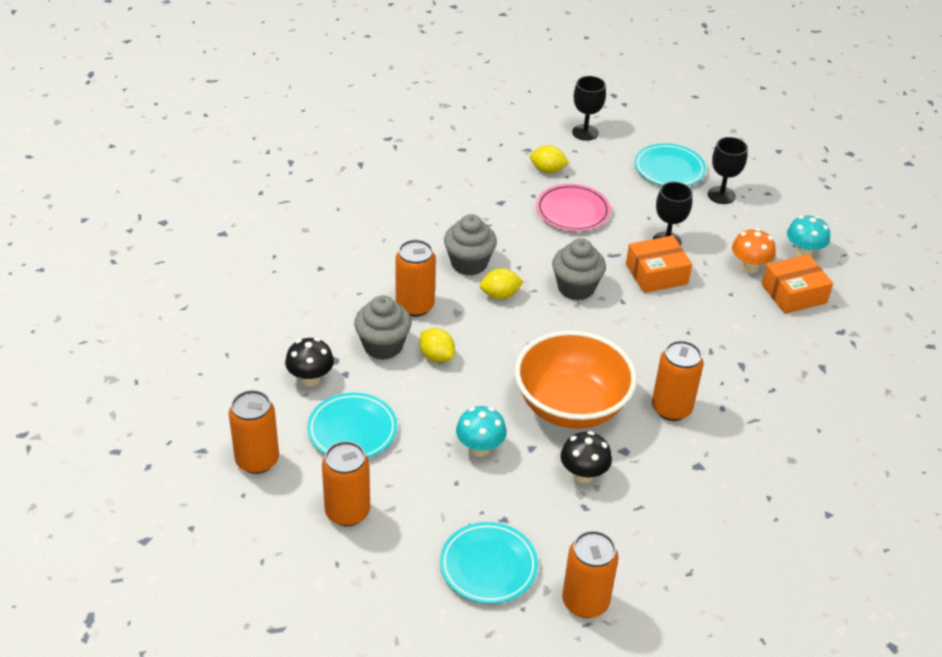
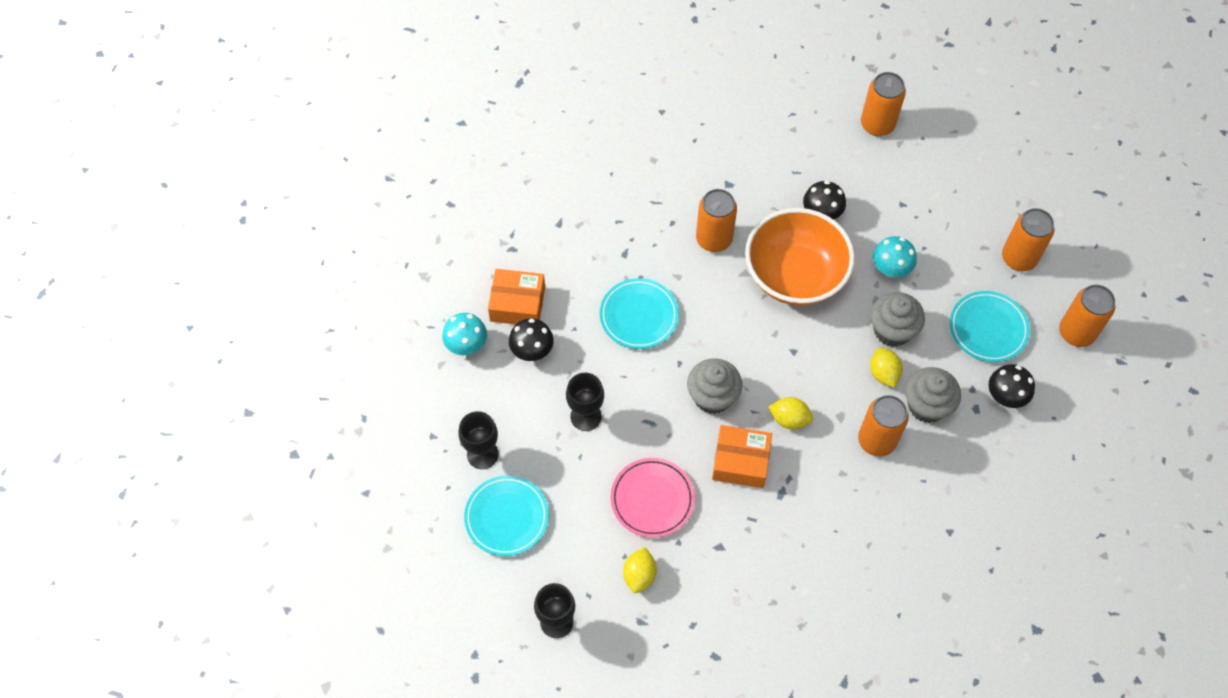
camera: 150 degrees left, 20 degrees up
(469, 263) = (798, 472): grey cupcake -> grey cupcake (892, 330)
(488, 566) = (932, 175): turquoise plate -> turquoise plate (639, 316)
(547, 170) = (639, 575): yellow lemon -> yellow lemon turned 60 degrees clockwise
(656, 274) = (625, 380): orange box -> orange box (740, 462)
(749, 267) = (532, 351): orange mushroom -> black mushroom

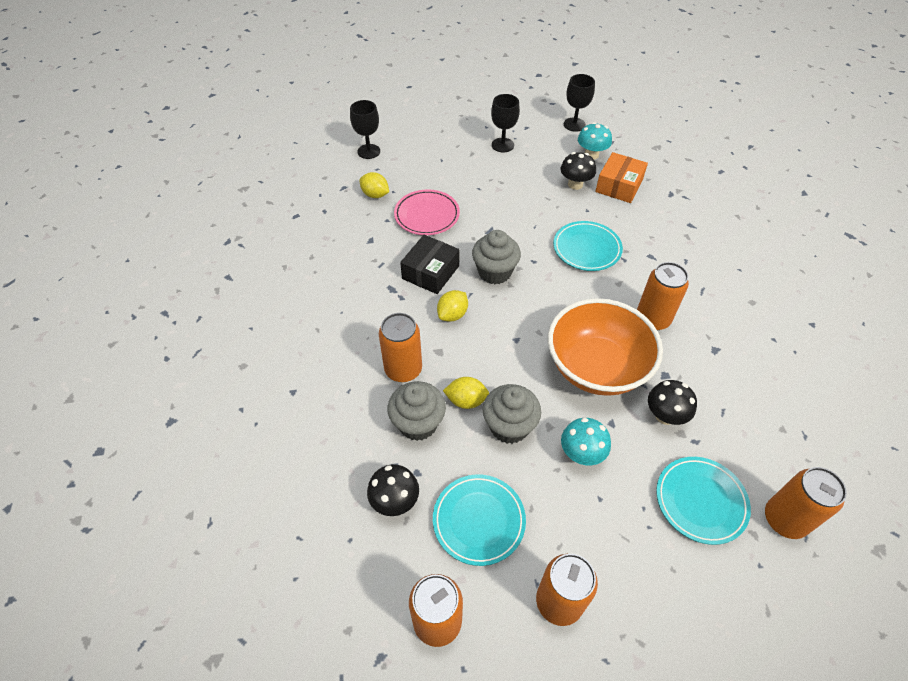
camera: 110 degrees right, 10 degrees down
(507, 517) = (451, 146): turquoise plate -> turquoise plate (700, 501)
(586, 416) = (509, 198): black goblet -> black goblet (574, 124)
(740, 462) = (430, 272): orange box -> black box

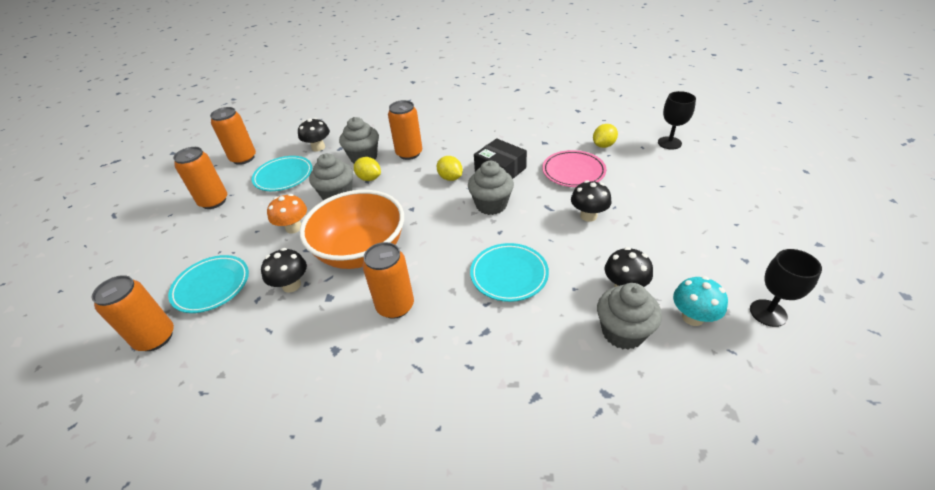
camera: 105 degrees right, 10 degrees down
(466, 400) = (369, 178): yellow lemon -> yellow lemon turned 75 degrees counterclockwise
(495, 204) = (588, 216): none -> black mushroom
(502, 145) = (699, 233): black goblet -> none
(581, 454) = (293, 228): turquoise mushroom -> orange mushroom
(619, 186) = (623, 332): orange box -> grey cupcake

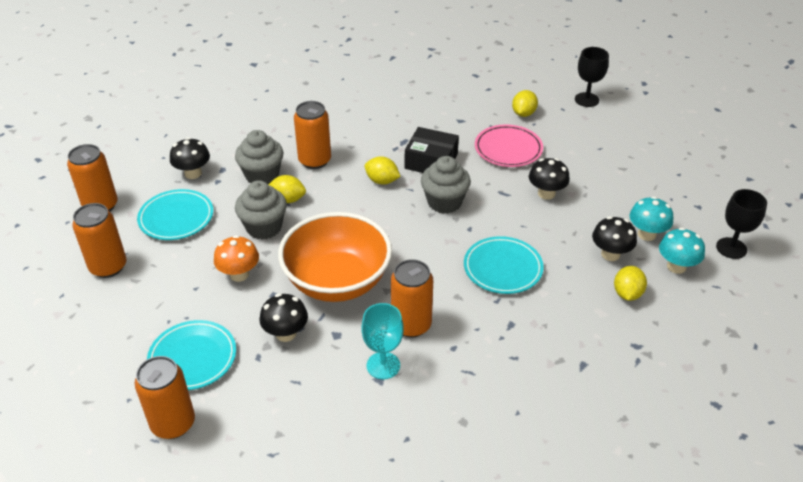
camera: 25 degrees left, 0 degrees up
(347, 337) = (383, 365): none -> turquoise goblet
(623, 332) = (627, 294): grey cupcake -> yellow lemon
(673, 275) = (646, 234): none -> turquoise mushroom

